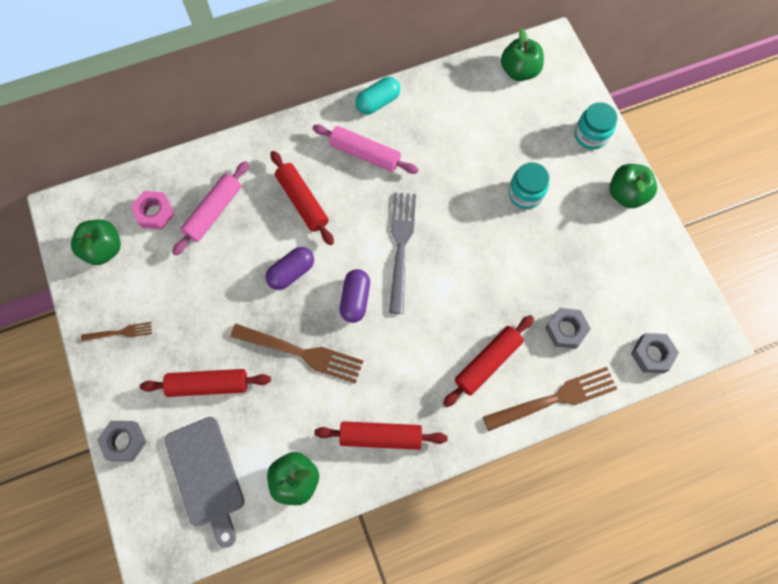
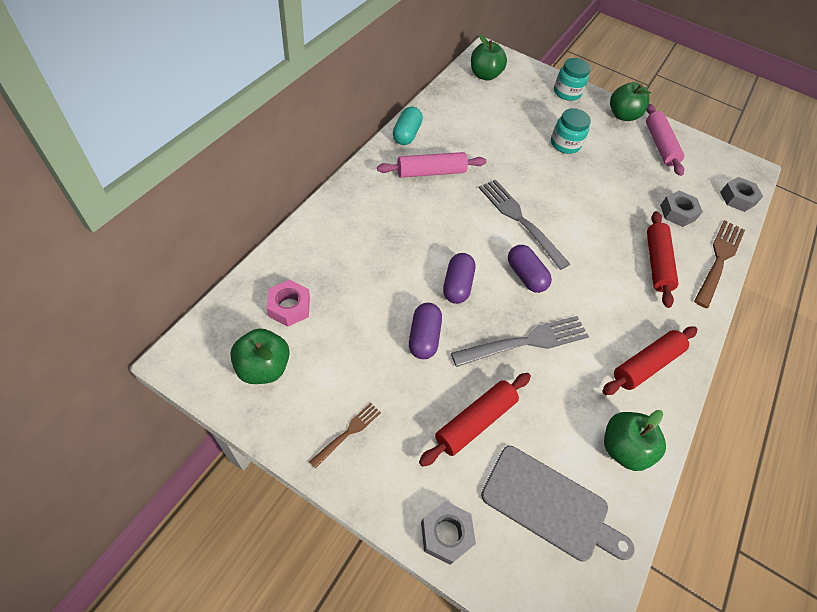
camera: 45 degrees left, 15 degrees down
(213, 212) = (345, 276): pink rolling pin -> pink rolling pin (659, 145)
(228, 298) = (423, 337): none -> purple capsule
(301, 353) = (525, 342): brown fork -> grey fork
(302, 201) = (415, 228): red rolling pin -> none

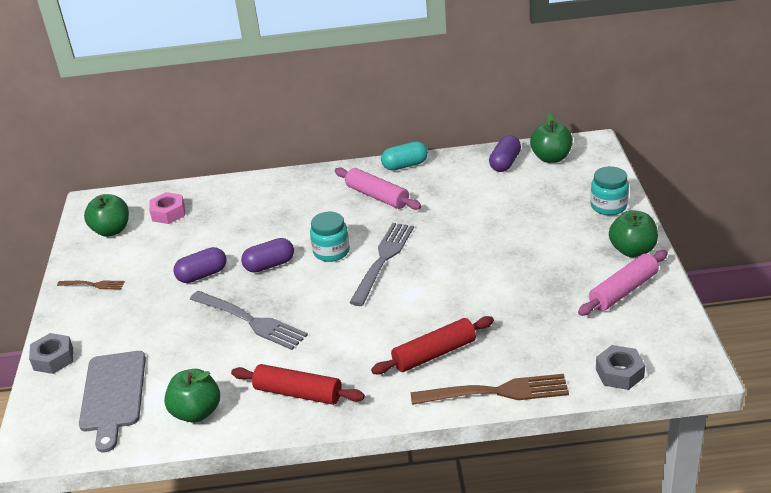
camera: 65 degrees right, 20 degrees down
(474, 421) = (151, 330): red rolling pin -> none
(525, 276) = (321, 291): purple capsule -> purple capsule (505, 163)
(565, 144) = (524, 238): turquoise jar -> turquoise jar (331, 252)
(677, 213) = (529, 341): grey nut -> none

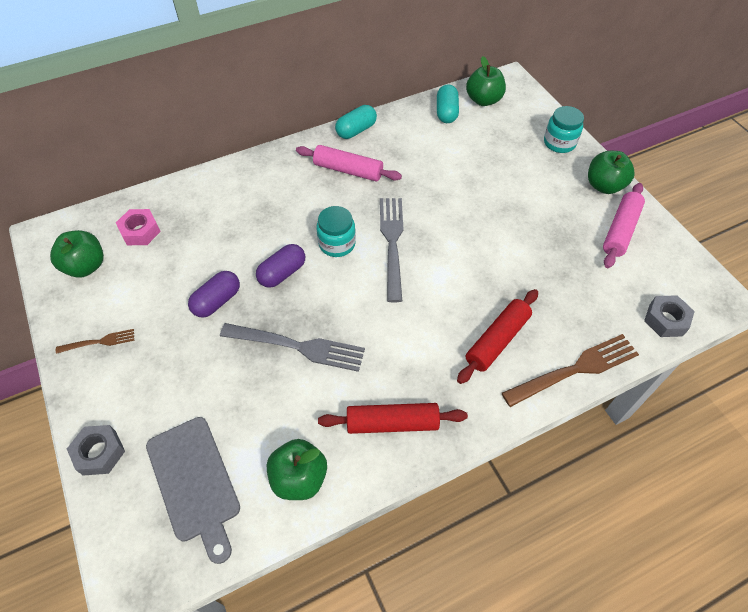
camera: 25 degrees left, 20 degrees up
(505, 163) = (446, 112): purple capsule -> turquoise capsule

